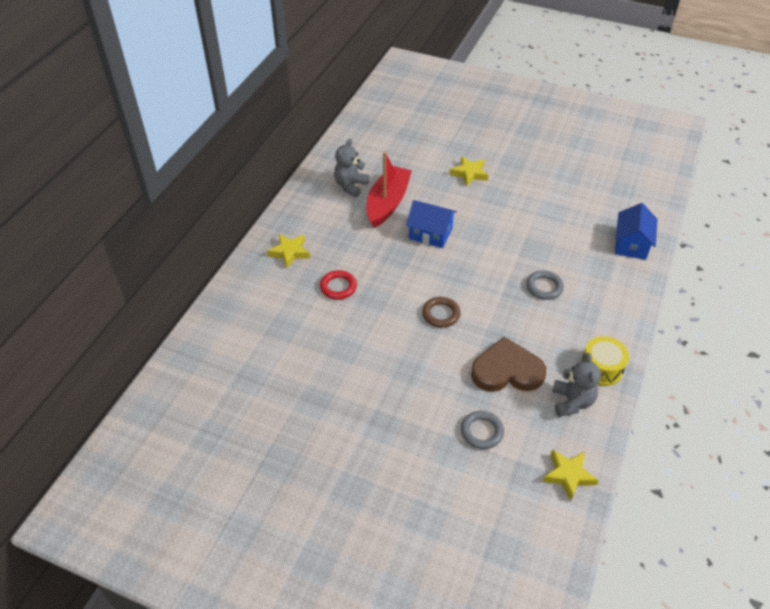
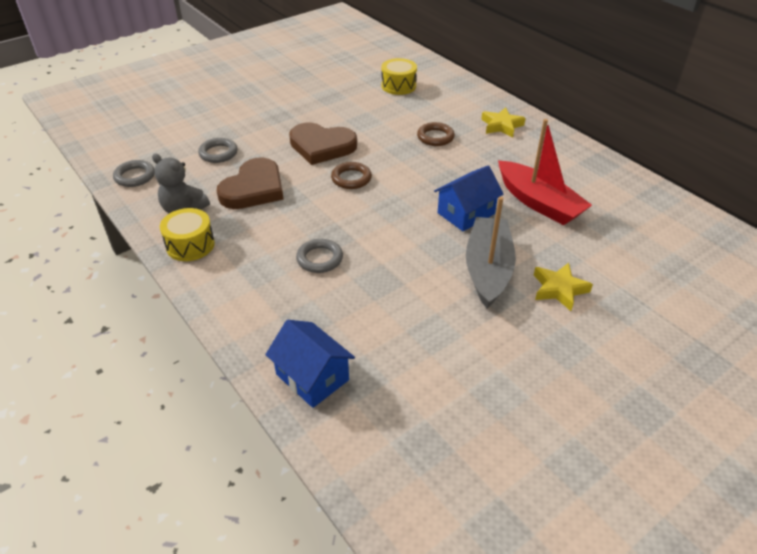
camera: 120 degrees right, 5 degrees down
(256, 352) = (398, 86): none -> yellow drum
(338, 287) = (435, 137): red ring -> brown ring
(350, 186) = (585, 188): grey teddy bear -> none
(410, 357) = (322, 146): none -> brown heart
(479, 206) = (488, 269): none -> grey boat
(568, 475) = (135, 176): yellow star -> grey ring

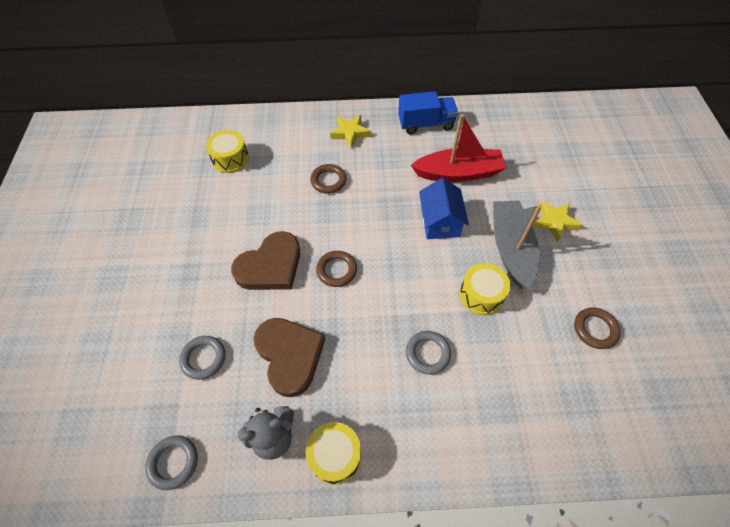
camera: 55 degrees left, 15 degrees up
(312, 377) = (563, 434): blue house -> none
(412, 269) = (481, 295): none -> yellow drum
(453, 364) = (595, 329): none -> brown ring
(488, 269) = (510, 248): grey boat -> grey boat turned 45 degrees clockwise
(572, 160) = (426, 124): none -> blue truck

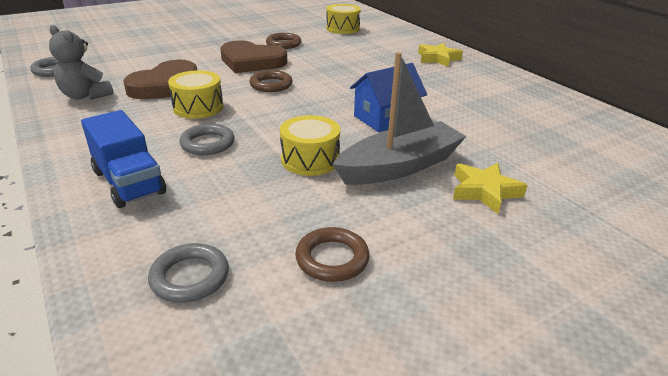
camera: 60 degrees right, 25 degrees down
(203, 358) = (147, 60): grey ring -> grey ring (190, 277)
(328, 181) = (368, 62): brown ring -> brown ring (283, 44)
(335, 455) = (73, 123): yellow drum -> yellow drum (198, 107)
(426, 124) = (510, 86): blue truck -> blue truck (129, 182)
(458, 173) = (469, 115): red boat -> none

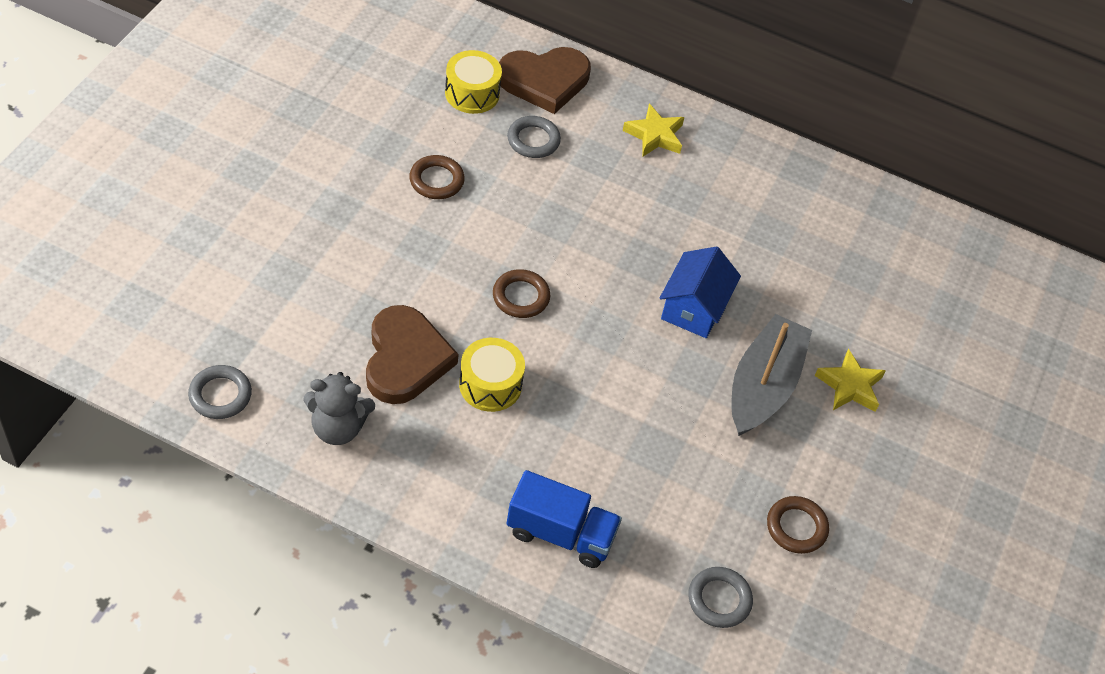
camera: 40 degrees left, 20 degrees up
(207, 143) = (567, 442): grey ring -> grey ring (533, 140)
(251, 61) = (443, 250): brown heart -> brown heart (544, 81)
(310, 160) = (682, 416): yellow drum -> none

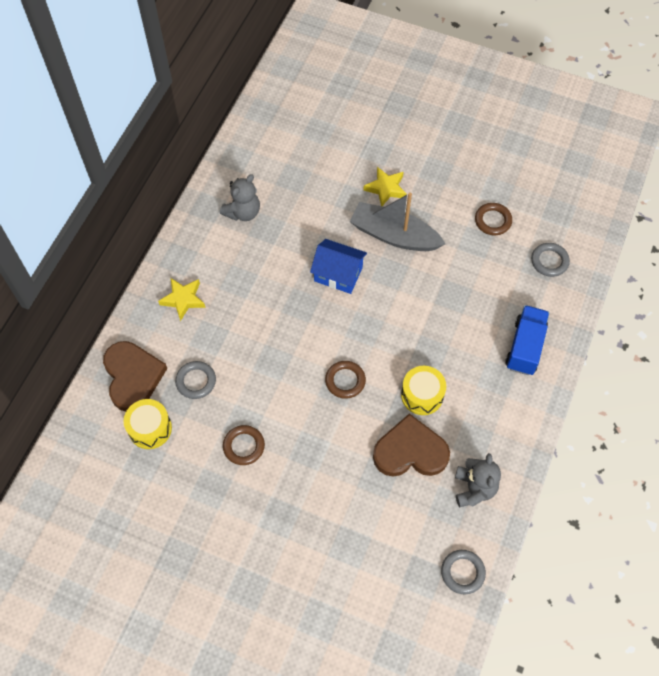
camera: 85 degrees left, 10 degrees up
(796, 208) = (243, 212): none -> grey teddy bear

